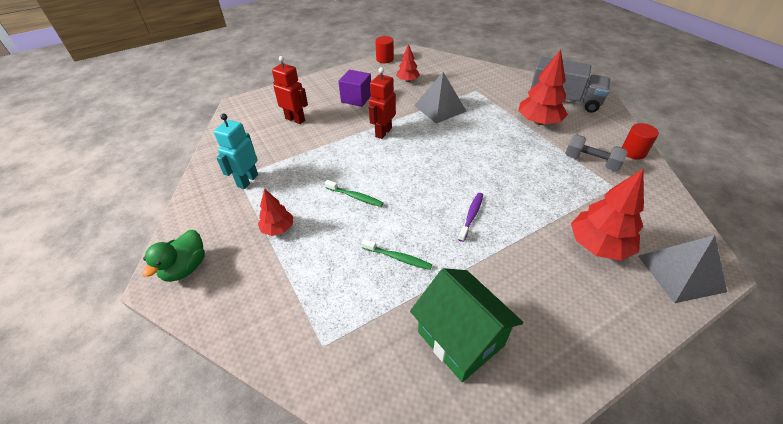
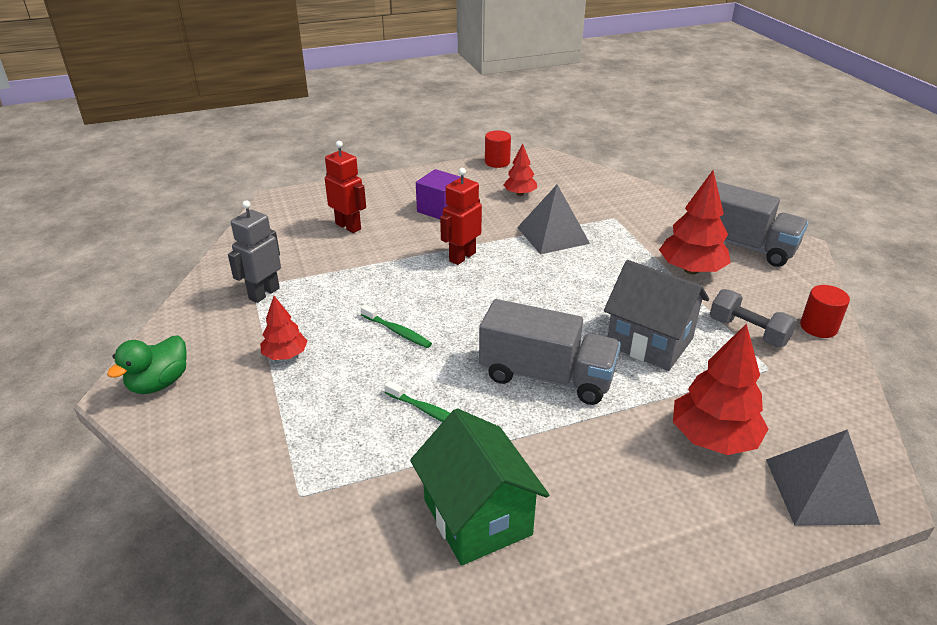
camera: 10 degrees right, 10 degrees down
(247, 180) = (264, 293): turquoise robot -> grey robot
(471, 216) = (546, 376): purple toothbrush -> grey truck
(531, 179) = (649, 342): none -> grey house

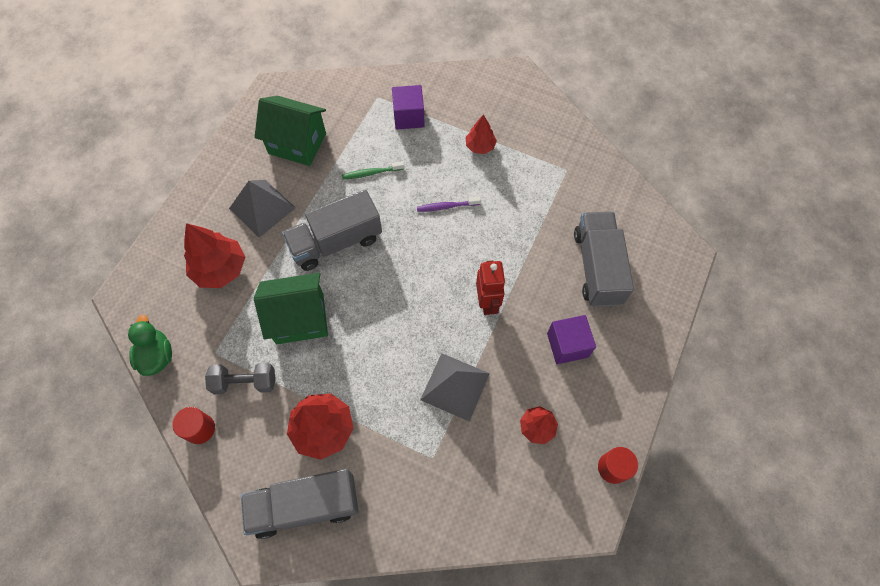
camera: 135 degrees right, 30 degrees up
(159, 383) = (510, 88): green duck -> green duck (157, 356)
(264, 293) = (553, 171): grey robot -> none
(302, 440) = (409, 117): none -> purple cube
(348, 226) = (597, 267): red robot -> grey truck
(397, 331) = (446, 206): green toothbrush -> purple toothbrush
(649, 342) = (300, 318): grey house -> green house
(820, 490) = (152, 275): grey pyramid -> grey pyramid (262, 208)

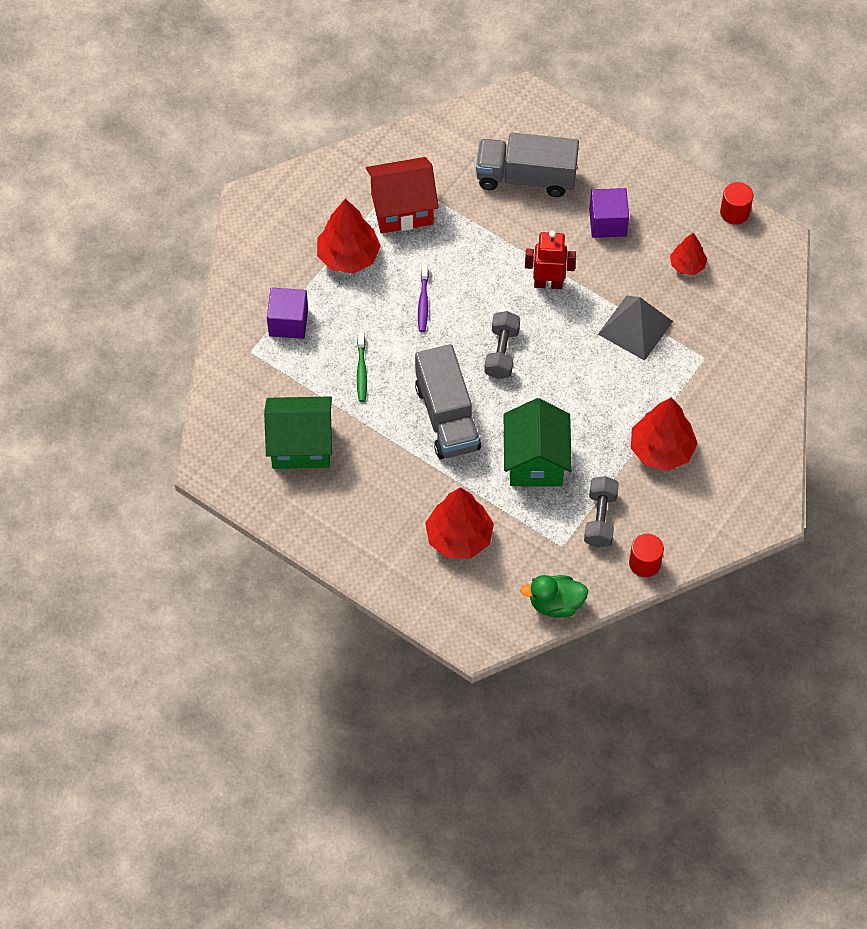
camera: 80 degrees left, 5 degrees down
(262, 208) = (386, 489): grey pyramid -> none
(297, 143) = (301, 445): green house -> green house turned 60 degrees clockwise
(305, 505) = (735, 472): grey truck -> none
(407, 275) = (502, 352): none -> grey dumbbell
(480, 146) = (348, 256): red tree -> red tree, size x1.73
(536, 176) = (402, 209): none -> red house

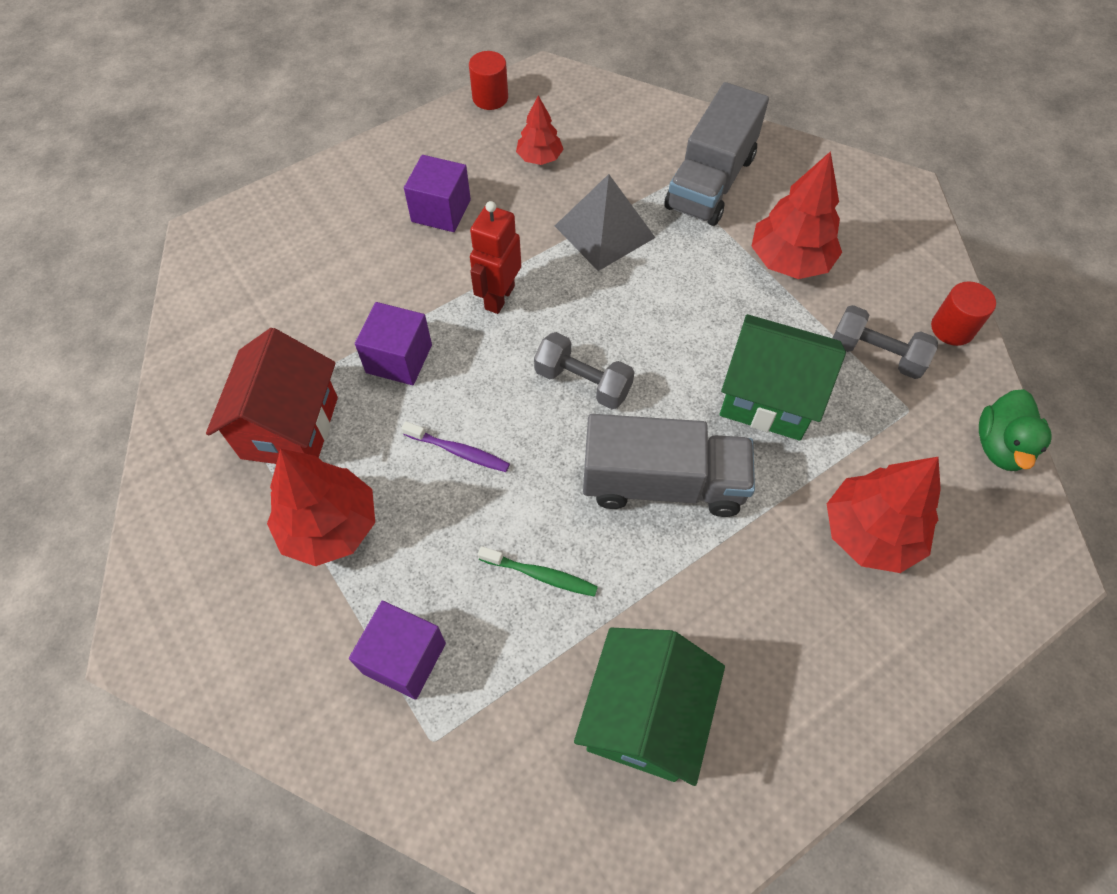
camera: 70 degrees left, 0 degrees up
(475, 245) = (399, 359): none -> purple cube
(526, 177) = (327, 270): grey truck -> grey truck (710, 182)

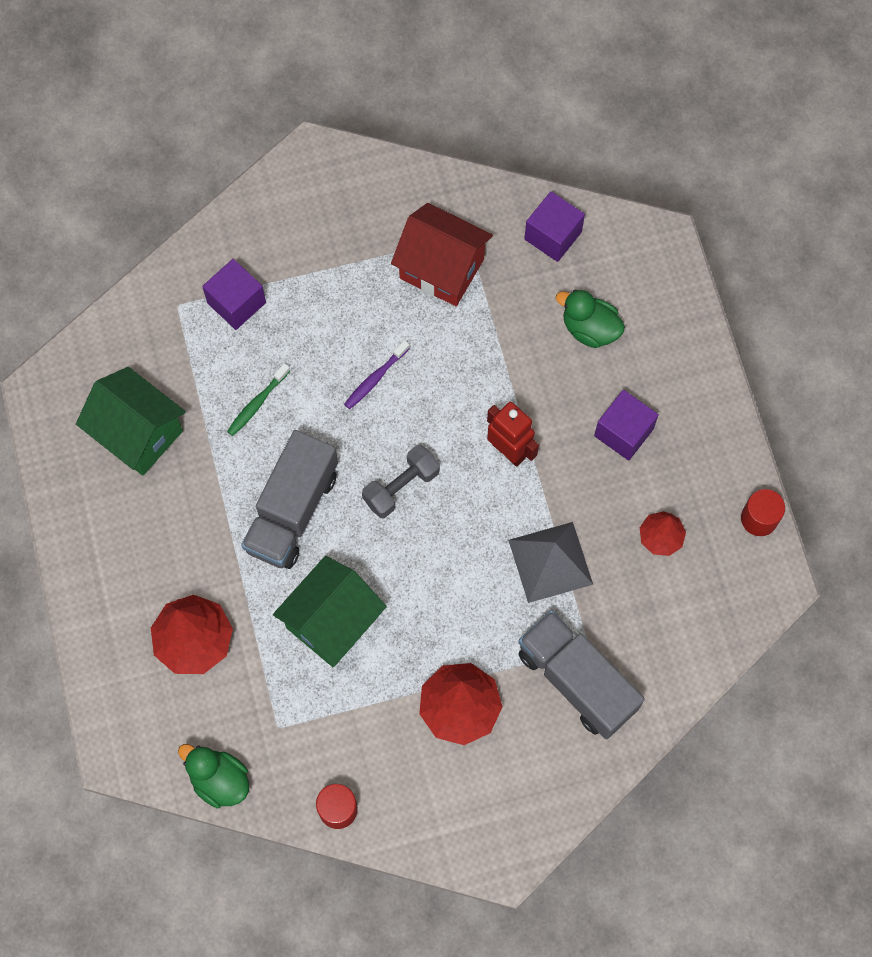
camera: 110 degrees right, 10 degrees up
(330, 267) = (589, 329): none -> green duck
(330, 526) = (349, 278): red tree -> none
(399, 359) = (475, 358): purple cube -> purple cube (553, 235)
(876, 354) = (338, 729): grey dumbbell -> none

